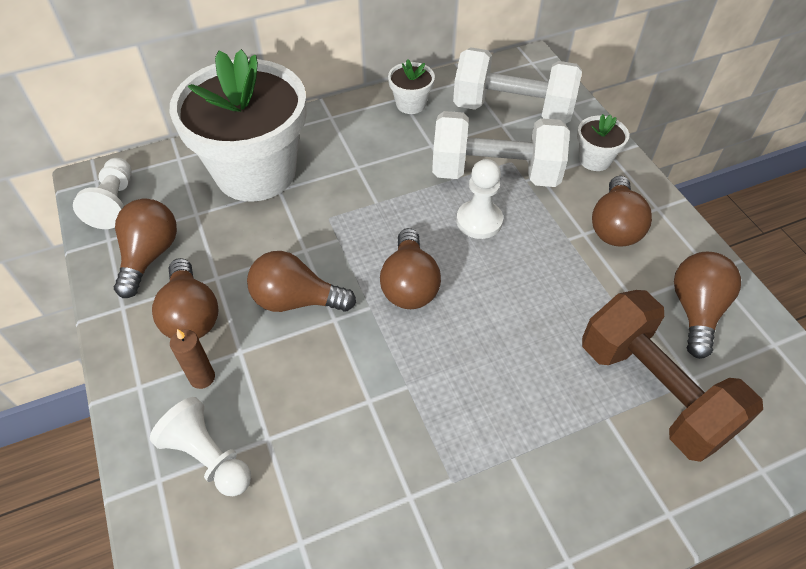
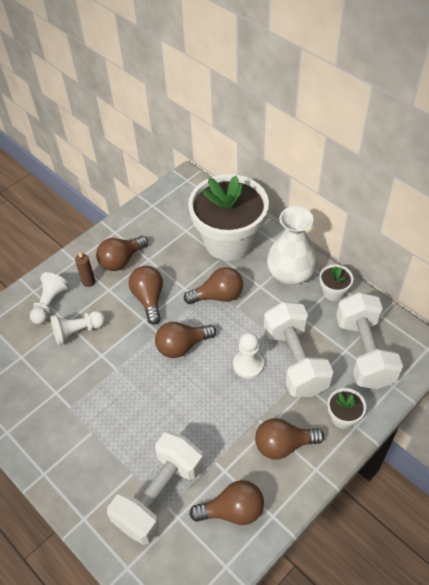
camera: 70 degrees right, 0 degrees up
(114, 203) = (176, 195): white pawn -> white pawn (77, 331)
(150, 255) = (149, 226): brown light bulb -> brown light bulb (218, 296)
(356, 131) = (290, 273): none -> white vase
(653, 391) = (159, 495): brown dumbbell -> white dumbbell

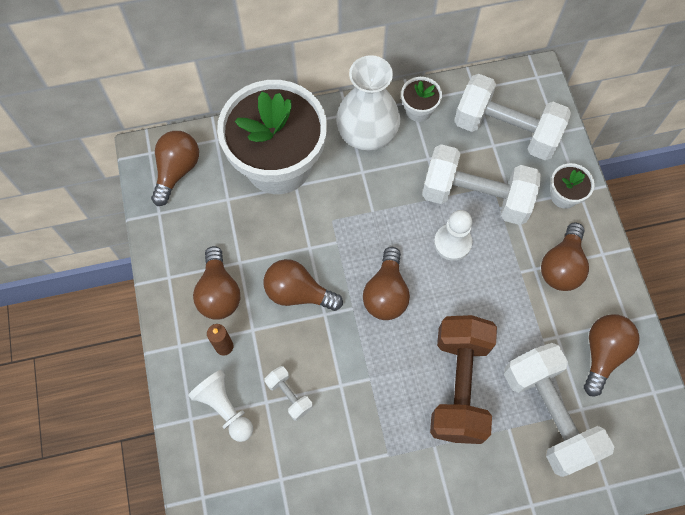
camera: 60 degrees left, 15 degrees up
(77, 331) = (289, 395): white pawn -> white dumbbell
(144, 424) = (459, 385): none -> brown dumbbell
(218, 296) = (345, 220): brown light bulb -> brown light bulb (177, 171)

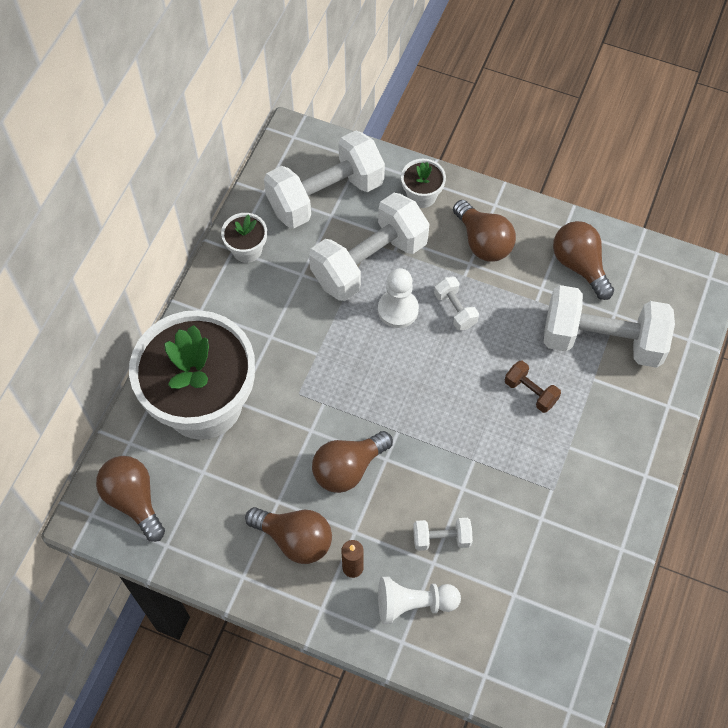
camera: 55 degrees left, 5 degrees down
(367, 133) = (234, 306): white vase -> none
(386, 293) = (404, 394): brown light bulb -> none
(459, 385) = (530, 392): brown dumbbell -> brown dumbbell, size x0.44
(485, 283) = (455, 309): none -> white dumbbell

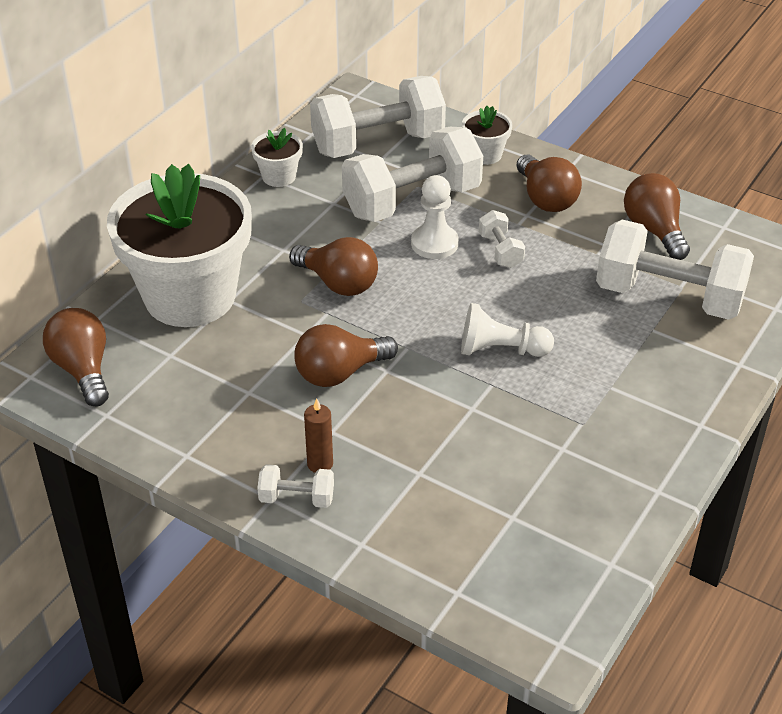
camera: 10 degrees right, 20 degrees down
(295, 539) = (258, 429): brown light bulb -> brown light bulb (338, 283)
(413, 604) = (385, 508): white pawn -> white pawn (500, 350)
(441, 538) = (435, 451): white dumbbell -> white dumbbell (297, 498)
(530, 392) = (573, 332): brown dumbbell -> none

